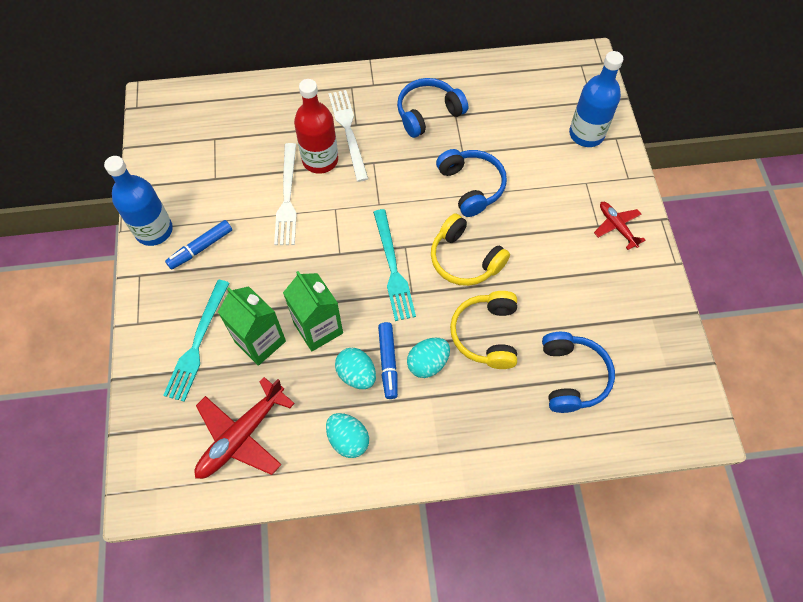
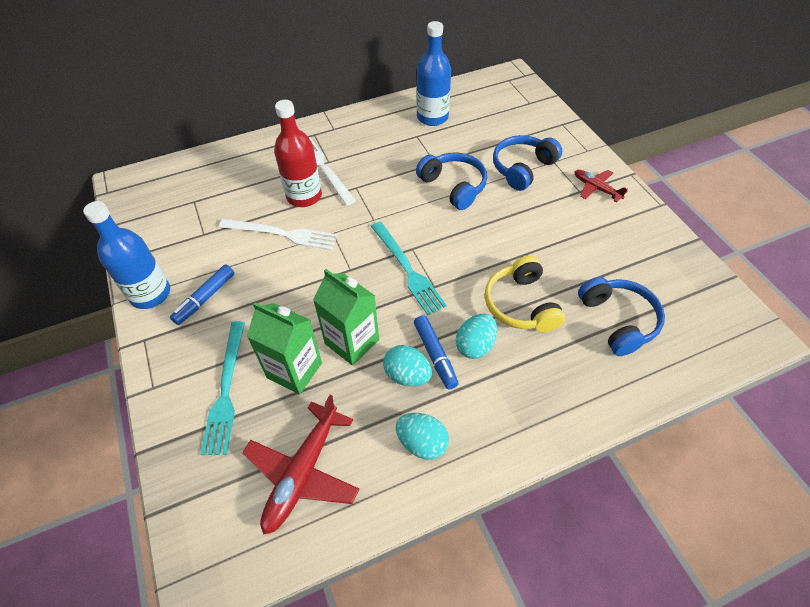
camera: 15 degrees left, 10 degrees down
(287, 198) = (282, 234): white fork -> white fork turned 60 degrees counterclockwise
(428, 113) = (392, 140): blue headphones -> blue headphones (522, 168)
(465, 259) = (473, 246): yellow headphones -> none
(586, 134) = (536, 126): blue bottle -> blue bottle (432, 117)

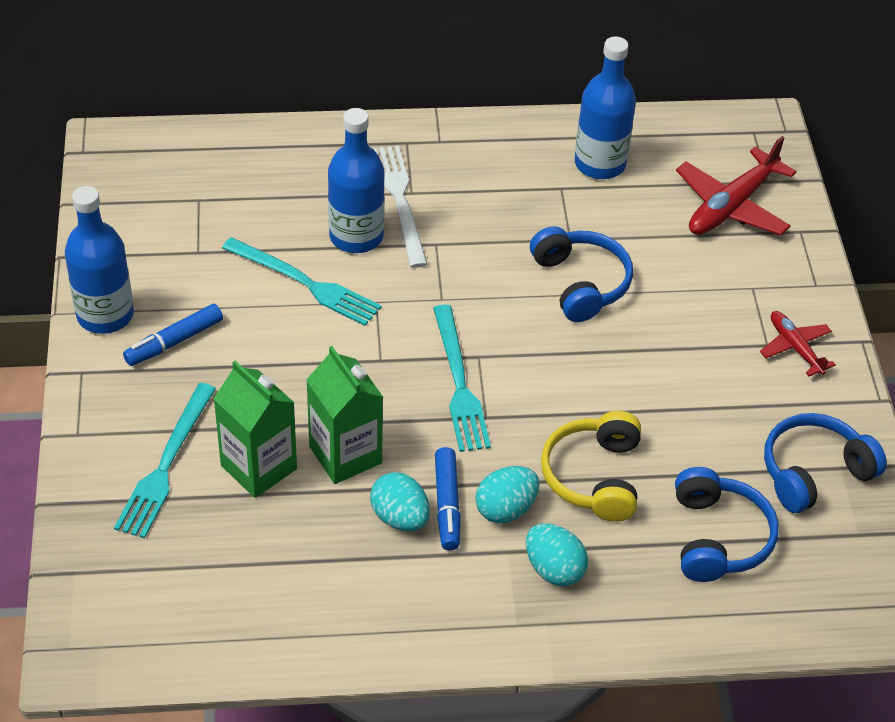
camera: 15 degrees right, 5 degrees down
(282, 234) = (305, 283): white fork -> turquoise fork
(303, 472) = (228, 586): red plane -> red plane (732, 206)
(304, 196) = (356, 236): red bottle -> blue bottle
(422, 443) = (384, 600): turquoise egg -> turquoise egg (554, 569)
(522, 168) = (699, 285): blue headphones -> blue headphones (814, 472)

